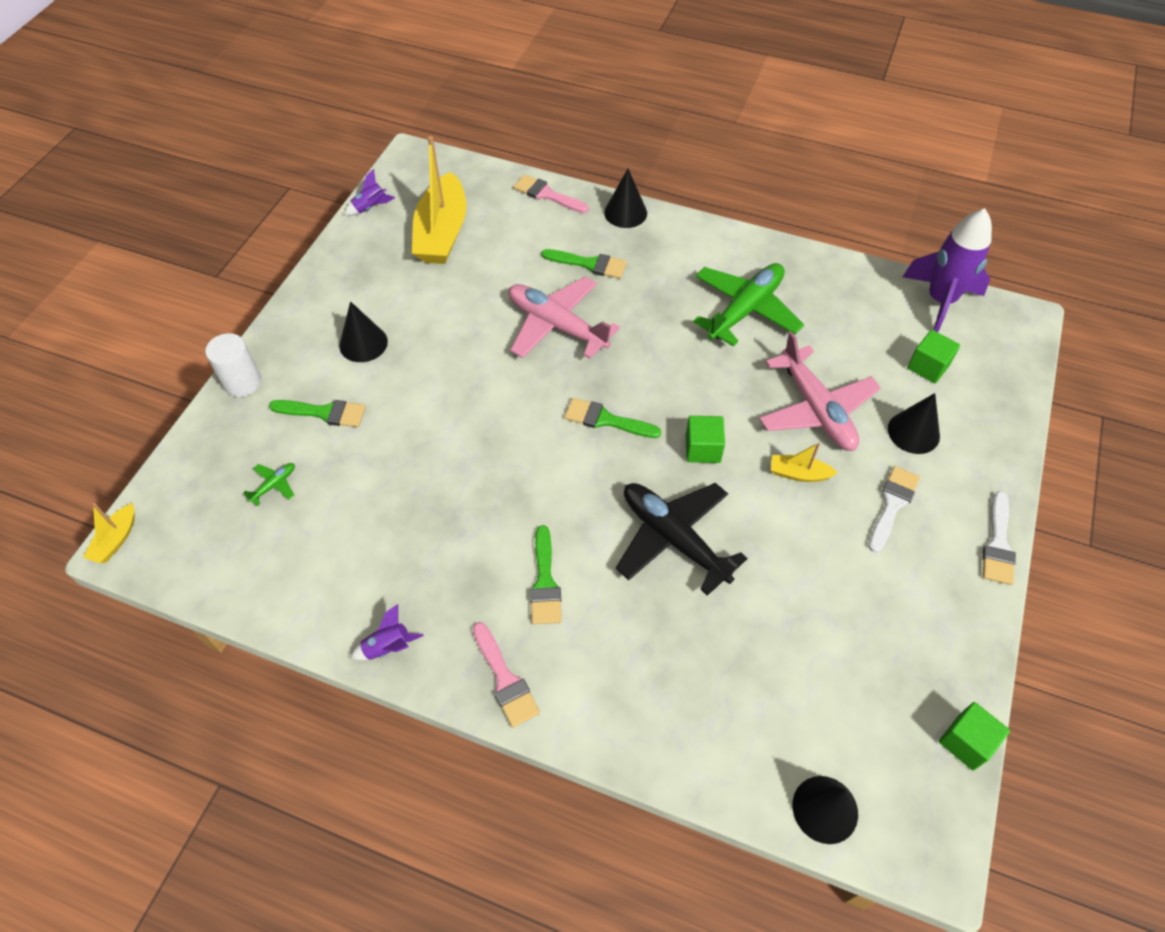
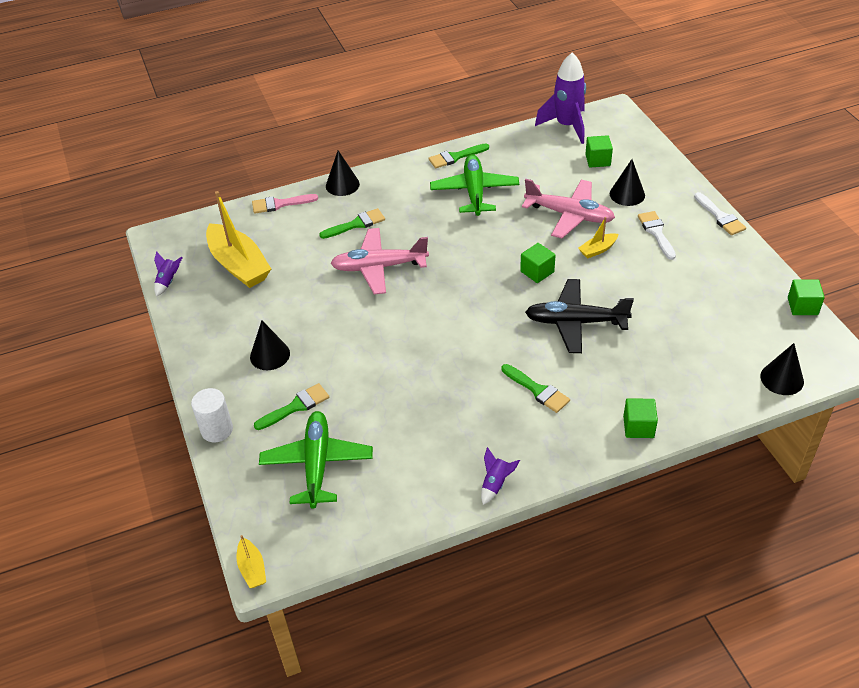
camera: 40 degrees left, 10 degrees down
(274, 485) = (317, 464): green plane -> green plane, size x2.44
(505, 679) = (575, 447): pink brush -> none
(594, 716) = (638, 427): none -> green cube
(606, 420) = (469, 293): green brush -> green brush (455, 157)

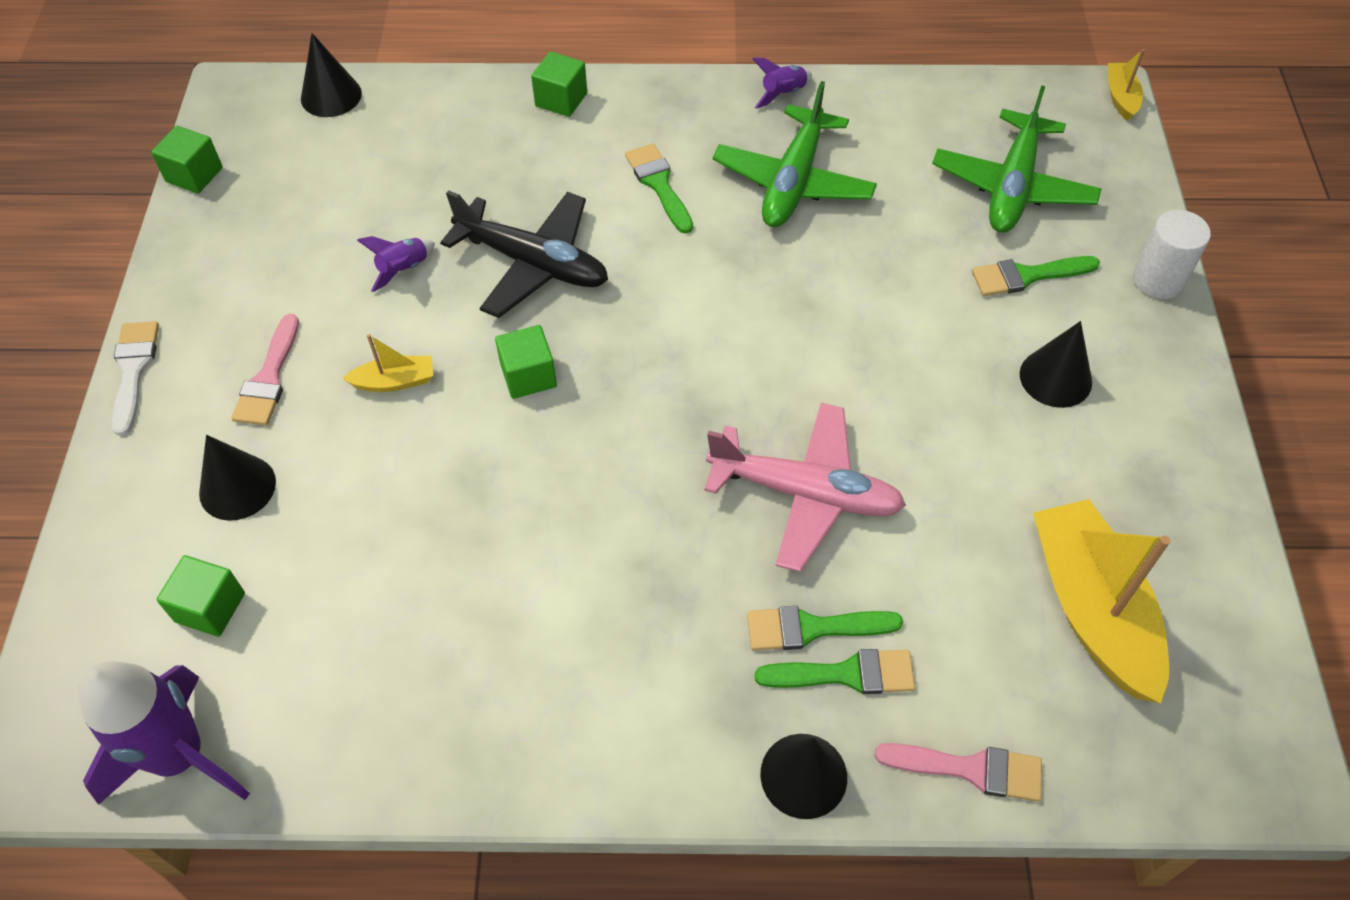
camera: 160 degrees left, 10 degrees up
(168, 281) = (1250, 621): purple rocket -> purple rocket (403, 270)
(455, 157) = (499, 759): green brush -> green brush (846, 674)
(474, 192) = (521, 621): green plane -> green plane (793, 182)
(569, 215) = (382, 479): pink plane -> none
(656, 233) = (269, 378): white brush -> pink brush

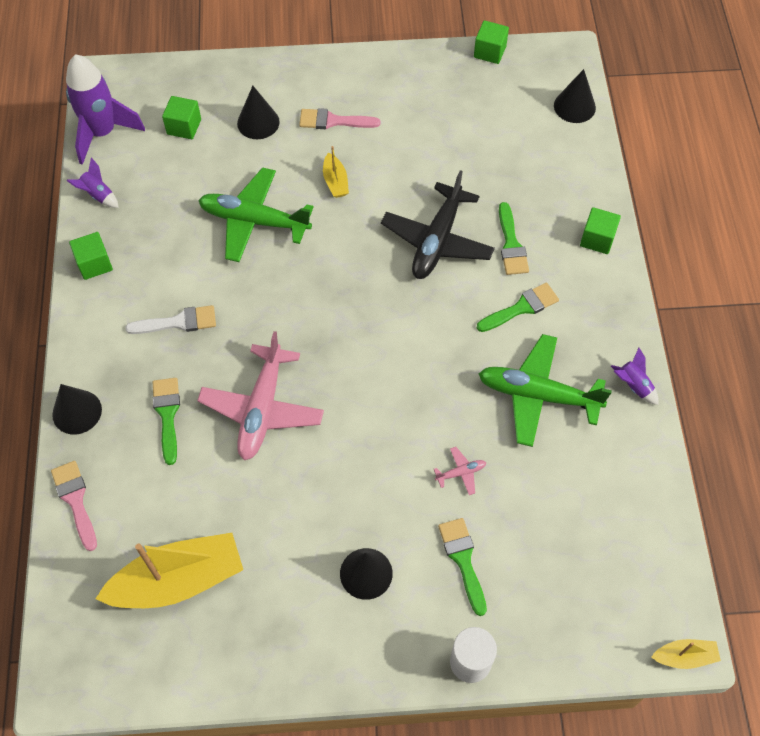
camera: 85 degrees right, 5 degrees up
(134, 370) = (335, 59): white brush -> white brush (178, 322)
(403, 270) = (424, 172): purple rocket -> purple rocket (98, 195)
(528, 376) = (344, 249): green cube -> green cube (94, 264)
(846, 674) = (137, 433): green brush -> green brush (511, 244)
(905, 268) = (461, 473): none -> pink plane
(970, 769) = (75, 500): pink brush -> pink brush turned 150 degrees clockwise
(1012, 187) = (557, 555): green plane -> green plane (254, 221)

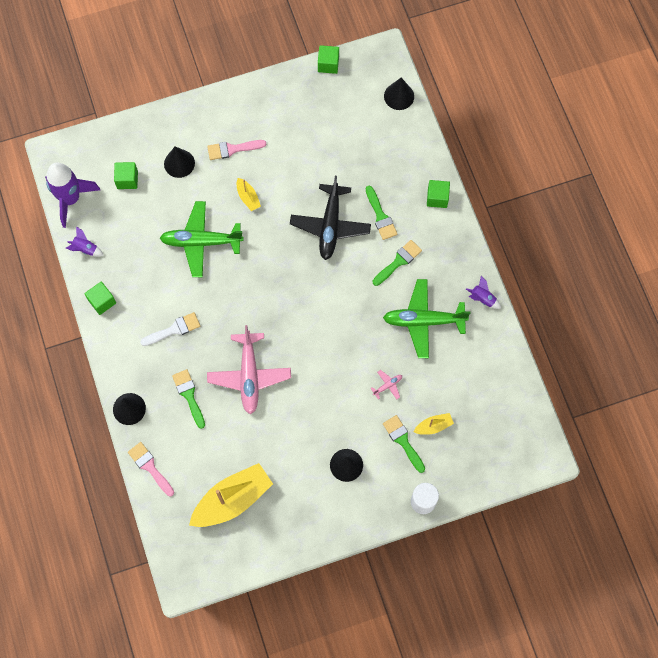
camera: 15 degrees left, 10 degrees up
(684, 656) = (547, 465): yellow boat -> yellow boat (433, 426)

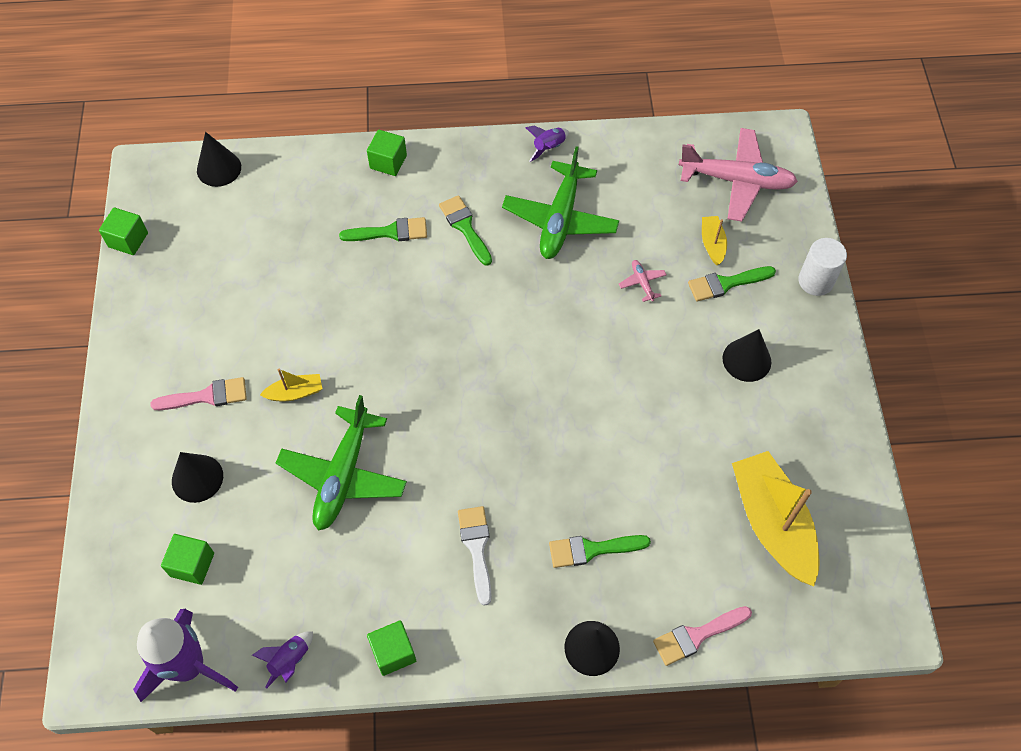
camera: 75 degrees left, 10 degrees down
(232, 149) = (206, 396): pink brush -> pink brush turned 105 degrees counterclockwise
(249, 376) = (582, 456): pink plane -> pink plane (737, 180)
(330, 226) = (382, 296): black plane -> none

